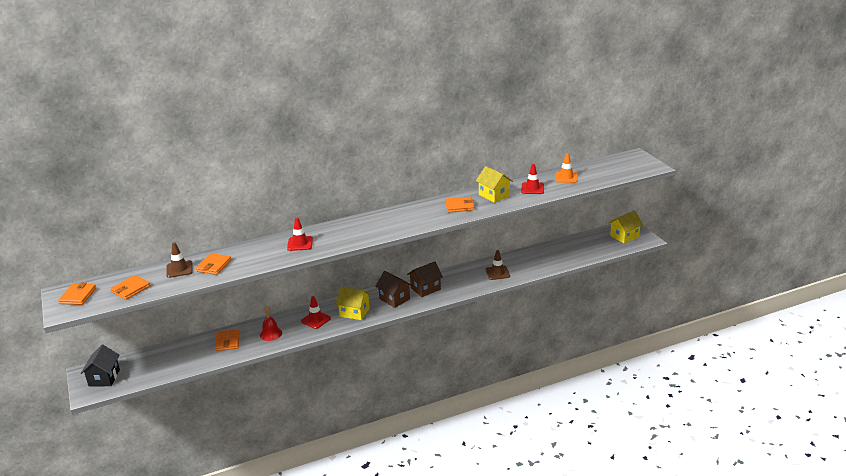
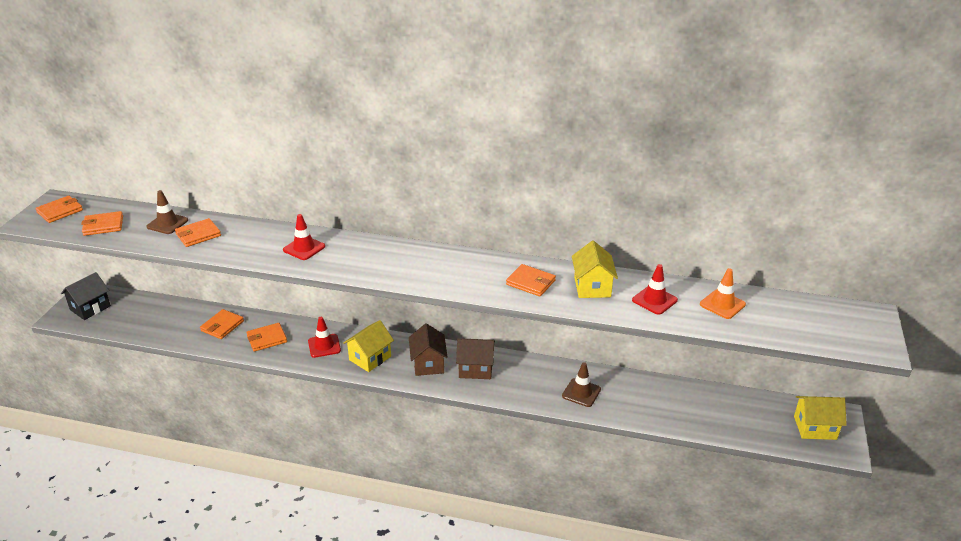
camera: 35 degrees right, 5 degrees up
(271, 334) = (267, 339): red bell -> orange wallet
(354, 312) = (370, 358): yellow house -> yellow house turned 75 degrees clockwise

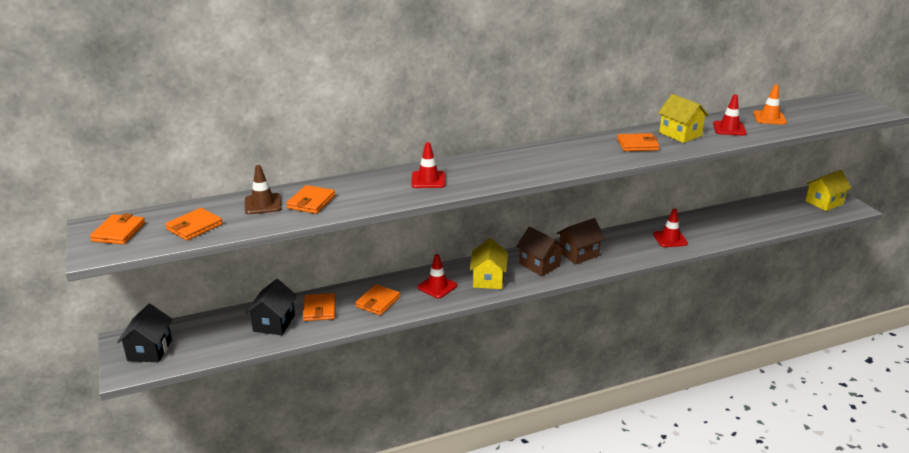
camera: 35 degrees left, 5 degrees down
(181, 323) = (274, 323): none -> black house
(581, 393) = (670, 239): brown traffic cone -> red traffic cone

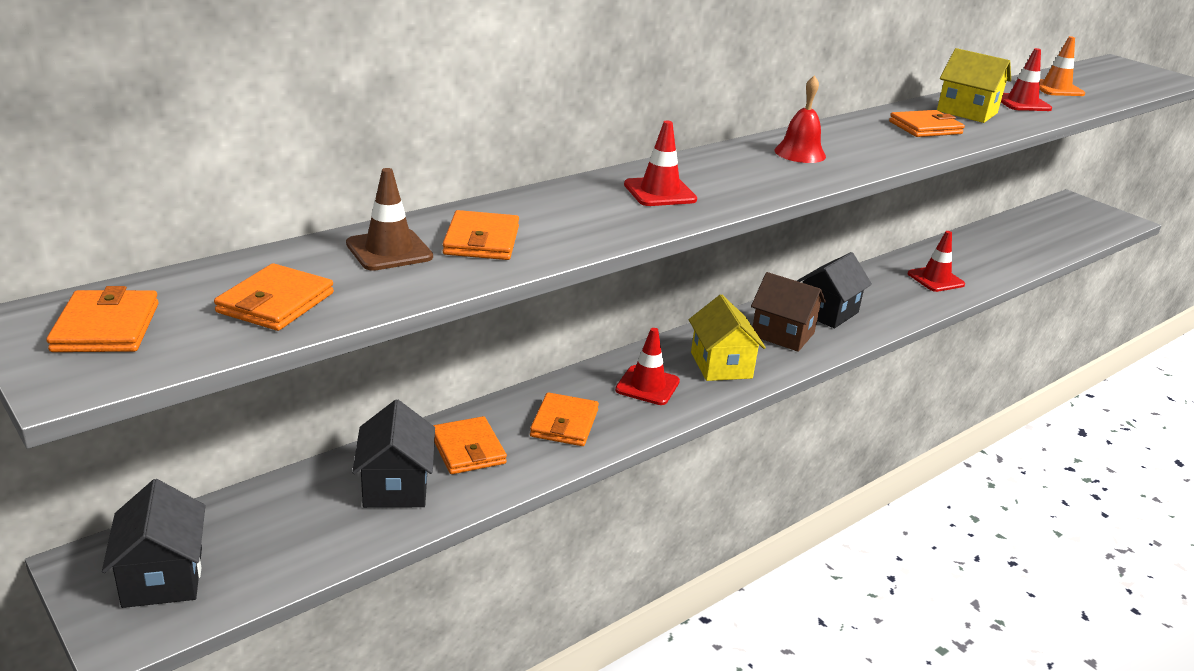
camera: 20 degrees left, 0 degrees up
(535, 159) = (800, 153): none -> red bell
(578, 254) = (827, 312): brown house -> black house
(824, 202) = (1085, 216): yellow house -> none

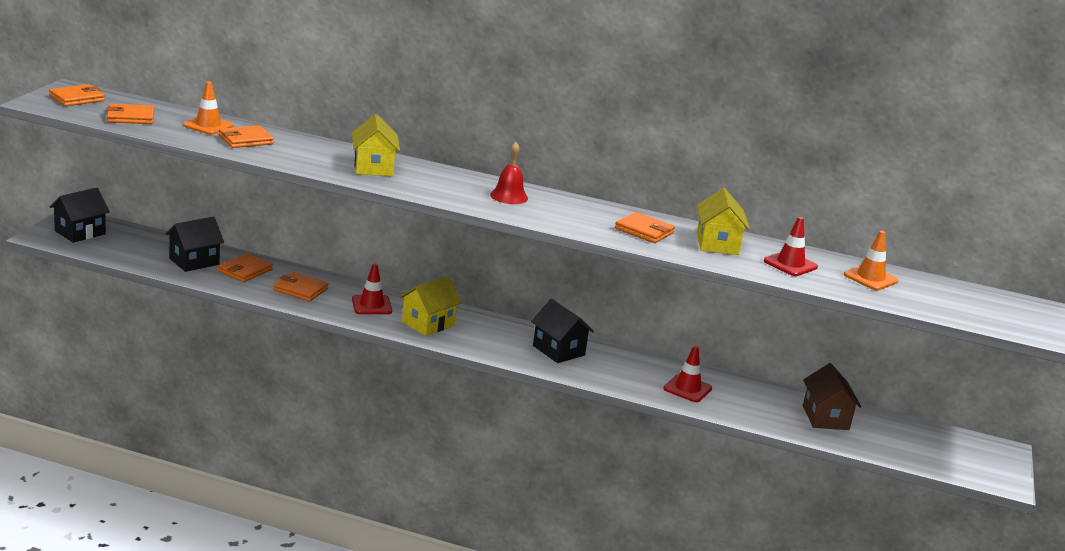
camera: 55 degrees right, 5 degrees down
(389, 250) = (208, 126): brown traffic cone -> orange traffic cone
(564, 423) = (300, 290): orange wallet -> orange wallet turned 45 degrees clockwise
(660, 192) = (373, 167): red traffic cone -> yellow house
(782, 334) = (500, 338): brown house -> brown house (825, 418)
(827, 312) = (558, 350): black house -> black house turned 45 degrees clockwise

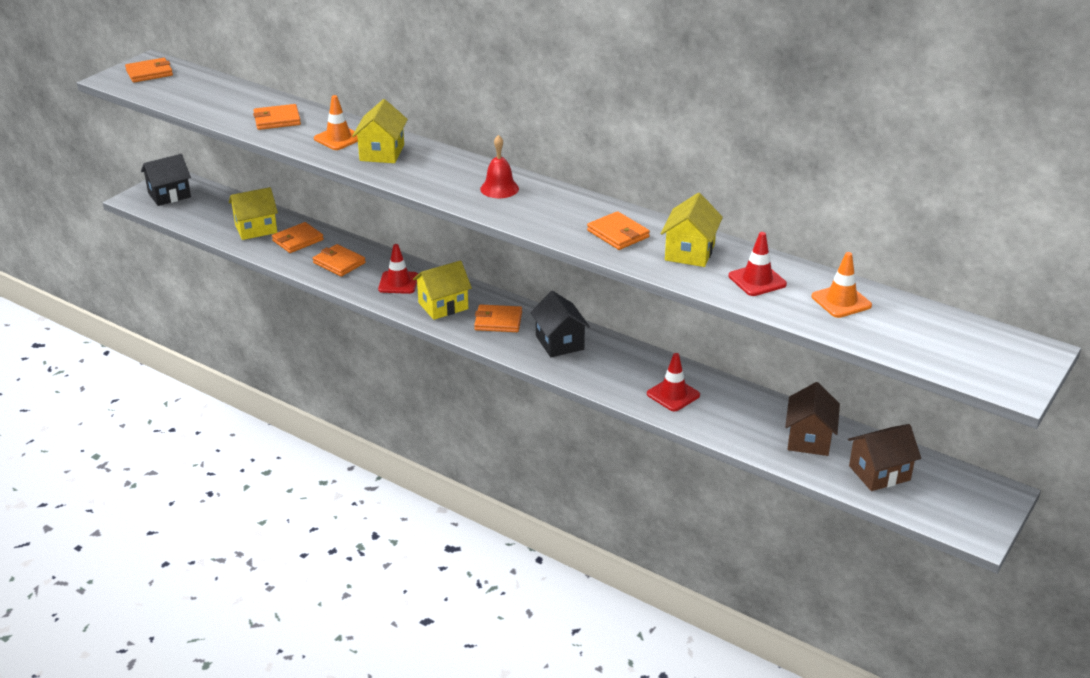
camera: 20 degrees right, 10 degrees up
(130, 117) = (185, 94): orange wallet -> orange wallet (498, 321)
(194, 261) = (256, 229): black house -> yellow house
(208, 126) = (251, 103): orange traffic cone -> orange traffic cone (338, 138)
(899, 441) = (879, 473): none -> brown house

